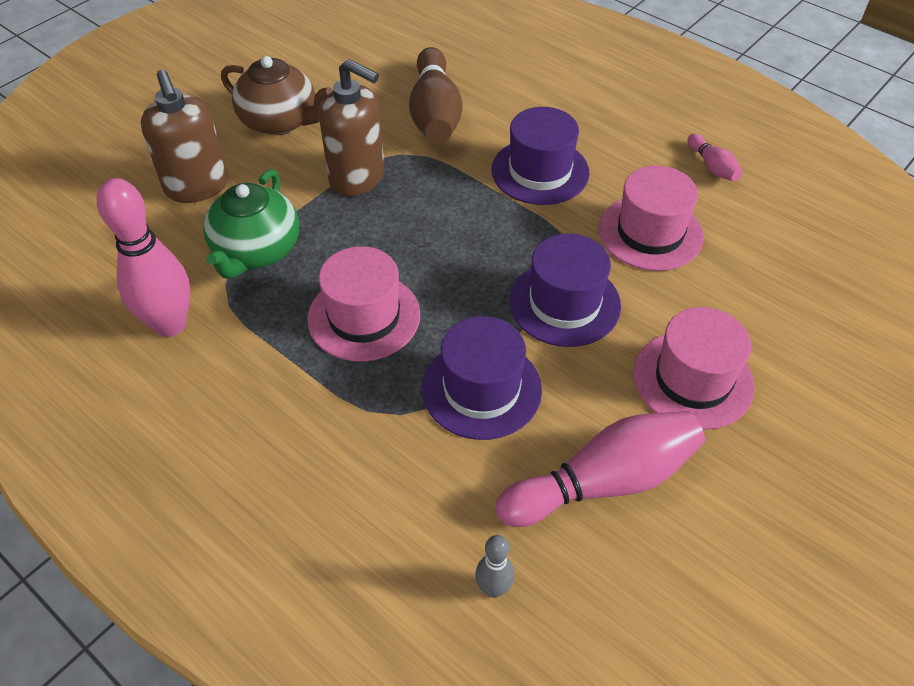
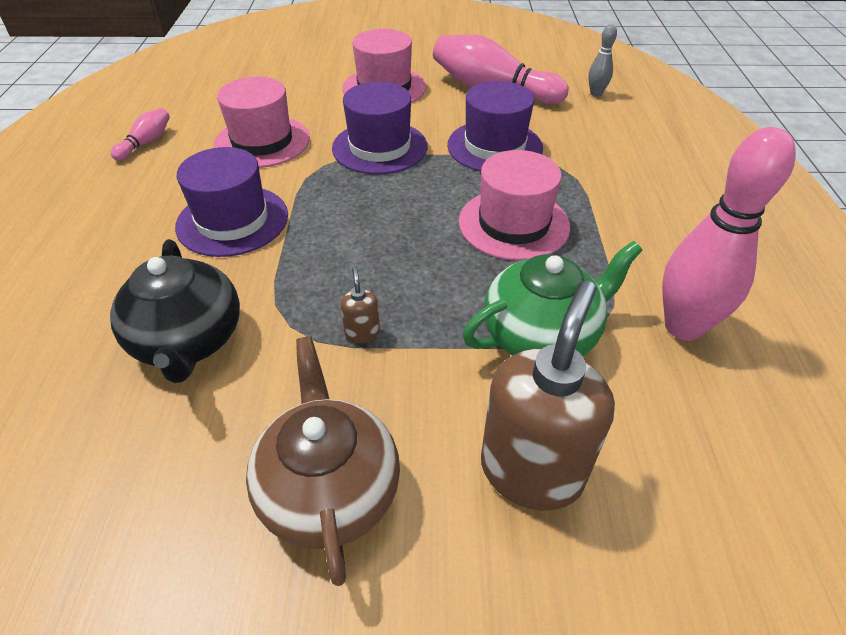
camera: 130 degrees left, 5 degrees down
(358, 178) = (362, 333): brown soap dispenser -> brown soap dispenser, size x0.41
(435, 113) = (189, 341): brown bowling pin -> black teapot

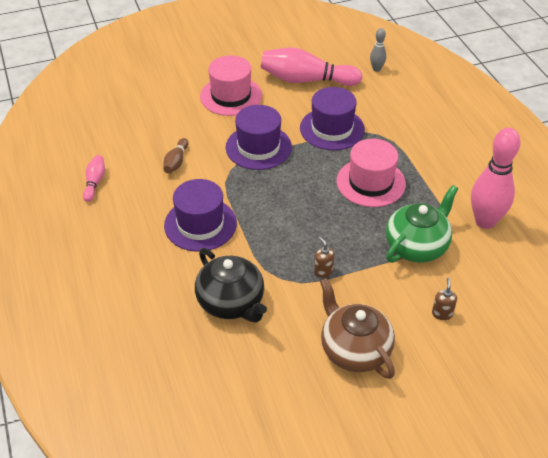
camera: 20 degrees left, 0 degrees up
(262, 141) = (176, 162): pink hat -> brown bowling pin
(531, 471) = (442, 314): brown soap dispenser -> brown soap dispenser, size x0.41

